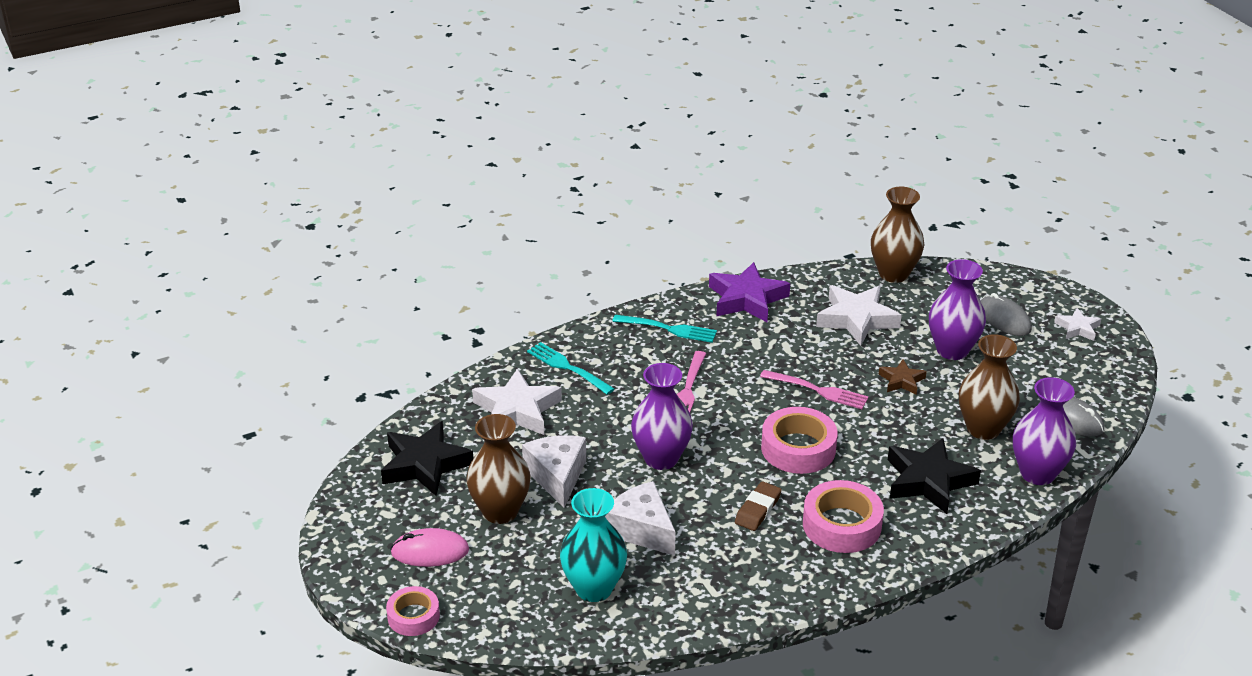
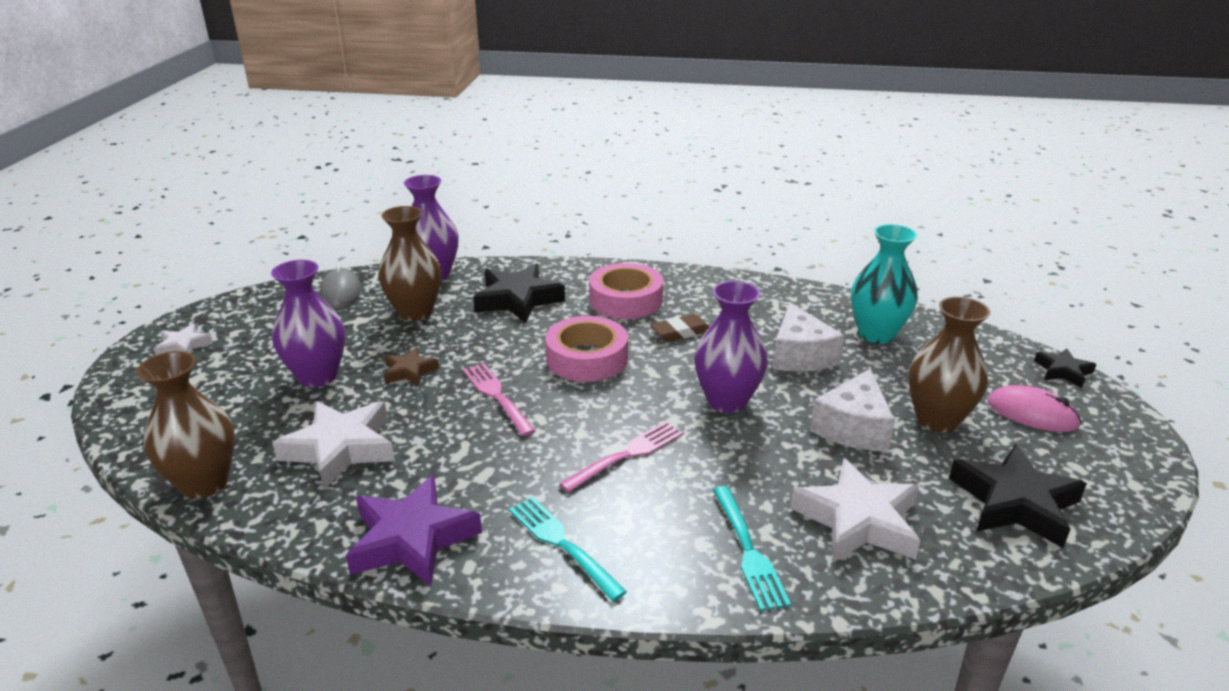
camera: 145 degrees left, 5 degrees down
(413, 616) = (1063, 371): pink tape -> black star
(1004, 319) = (217, 382): grey mouse -> none

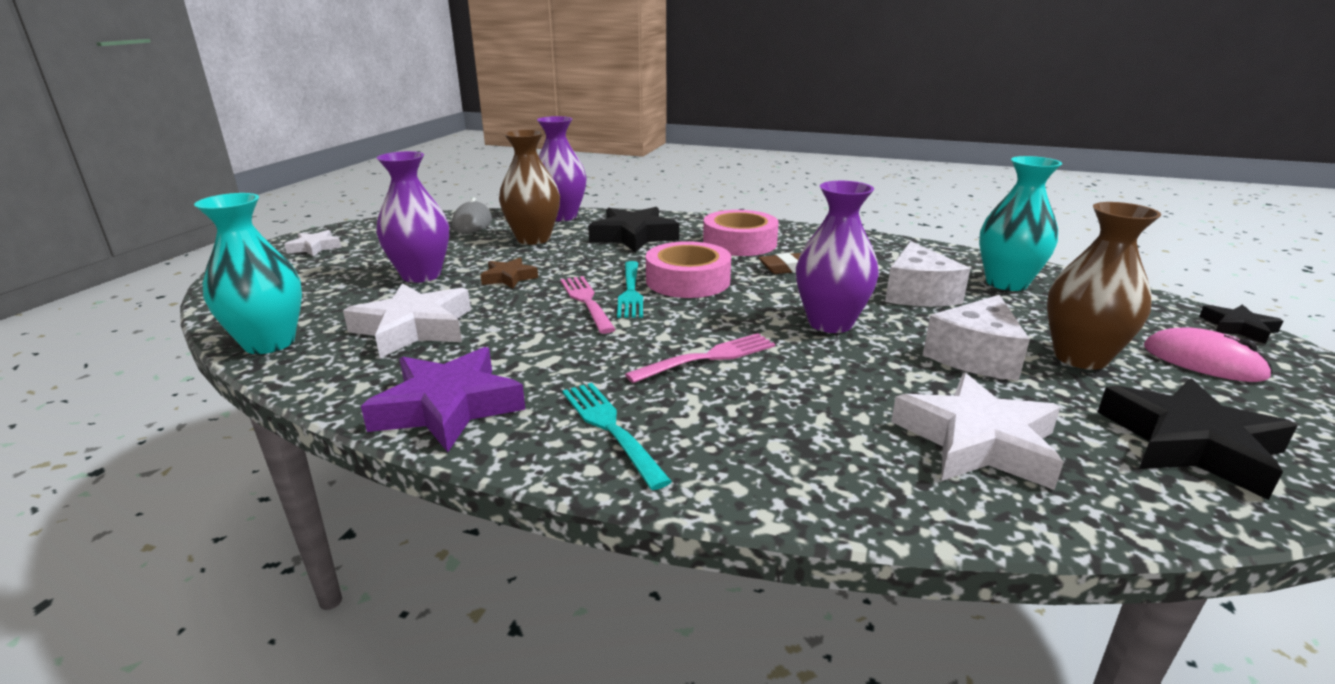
camera: 10 degrees right, 5 degrees down
(204, 483) = (269, 343): brown vase -> turquoise vase
(747, 550) = (832, 457): turquoise fork -> turquoise fork (630, 291)

